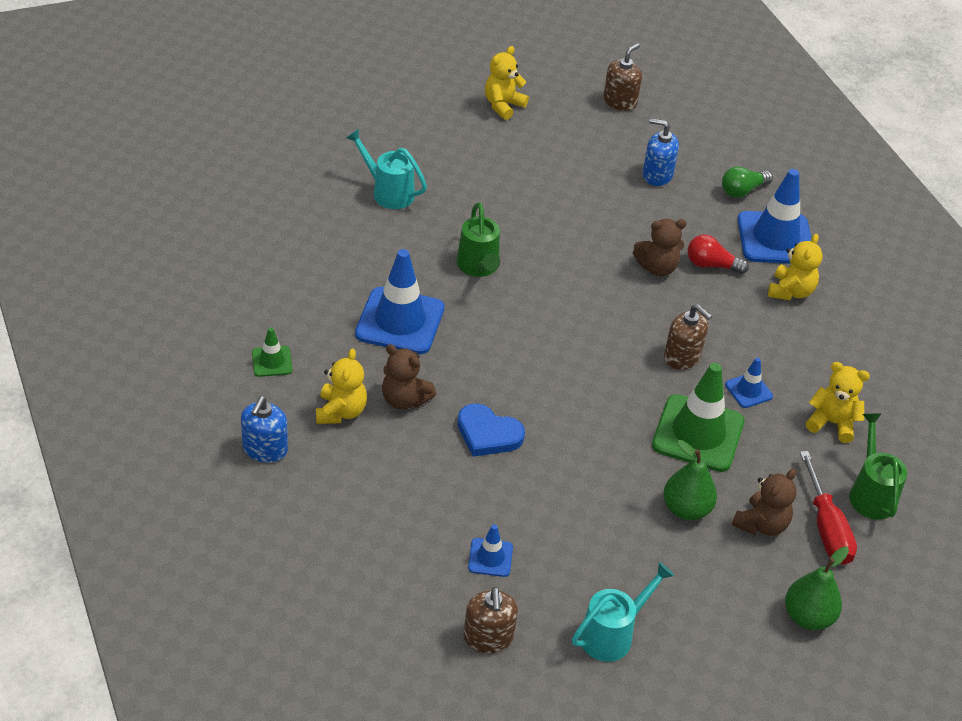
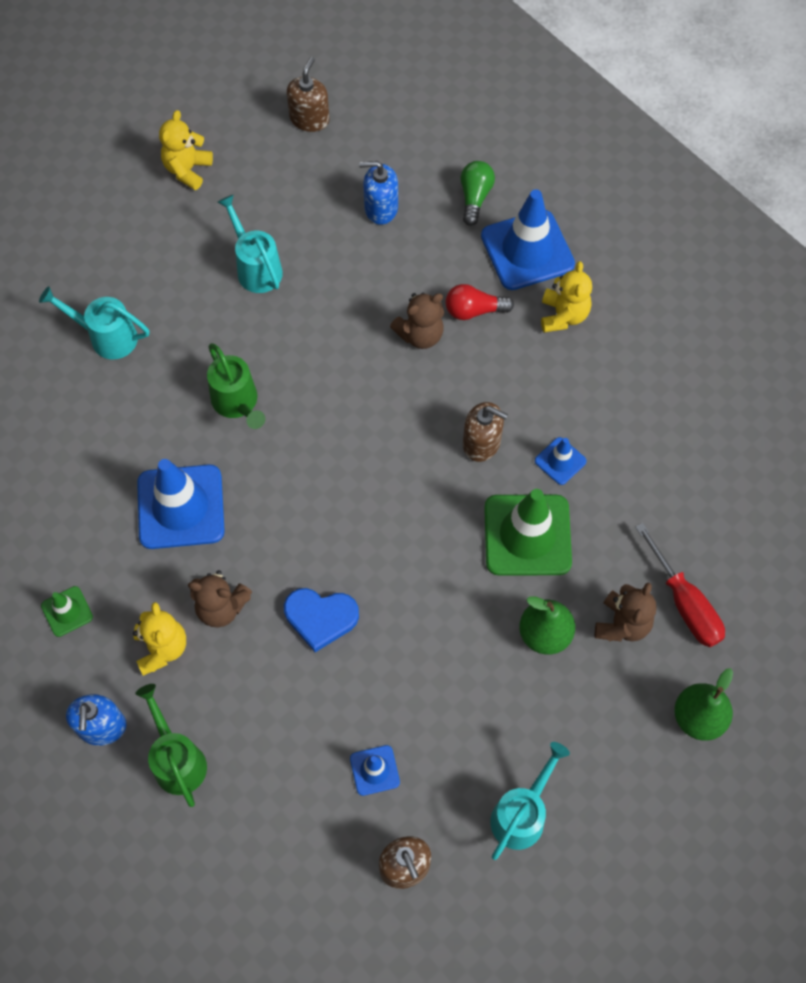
camera: 15 degrees left, 20 degrees up
(533, 183) = (256, 267): none -> turquoise watering can
(742, 191) = (475, 197): green light bulb -> green light bulb turned 150 degrees clockwise
(832, 423) = (652, 471): yellow teddy bear -> none
(870, 493) = (714, 544): green watering can -> green watering can (177, 759)

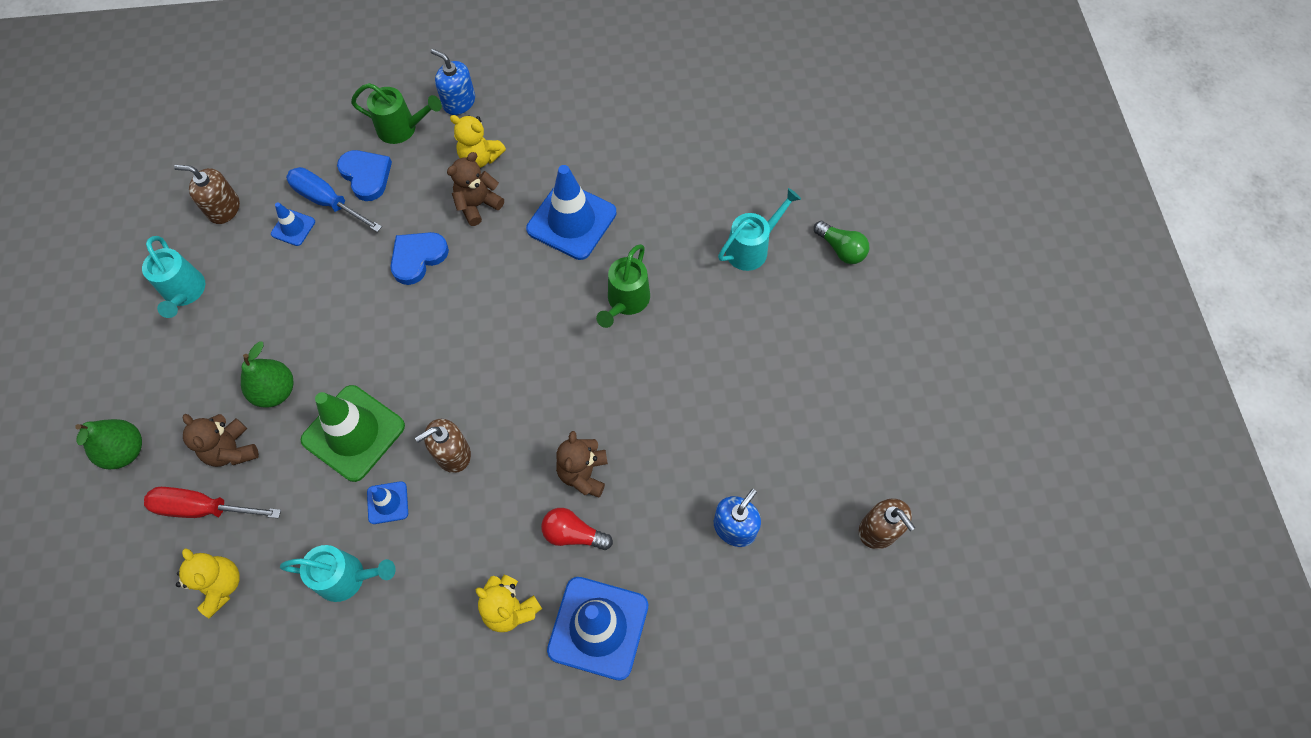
camera: 125 degrees right, 0 degrees up
(67, 611) = (551, 120): green traffic cone -> none
(187, 170) = (883, 393): yellow teddy bear -> yellow teddy bear (220, 586)
(237, 404) = (625, 302): green watering can -> green watering can turned 75 degrees counterclockwise
(256, 267) = (743, 387): turquoise watering can -> turquoise watering can (348, 578)
(262, 748) = (366, 176): none -> blue heart
(320, 761) = (328, 202): none -> blue screwdriver
(474, 310) = (573, 534): red light bulb -> red light bulb turned 105 degrees counterclockwise
(475, 197) = (689, 621): green light bulb -> green light bulb (841, 249)

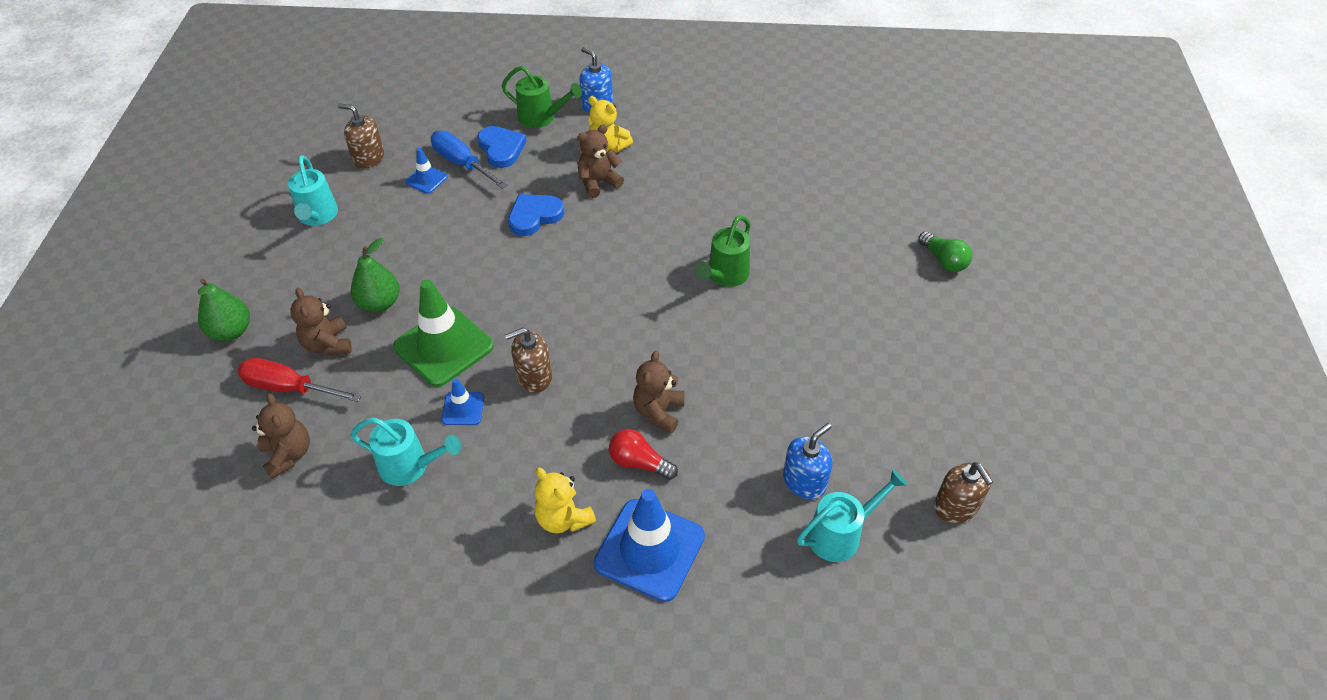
camera: 10 degrees right, 15 degrees down
(220, 586) = (288, 454): yellow teddy bear -> brown teddy bear
(571, 221) = (684, 205): blue traffic cone -> none
(752, 248) = (855, 248): turquoise watering can -> turquoise watering can (841, 534)

